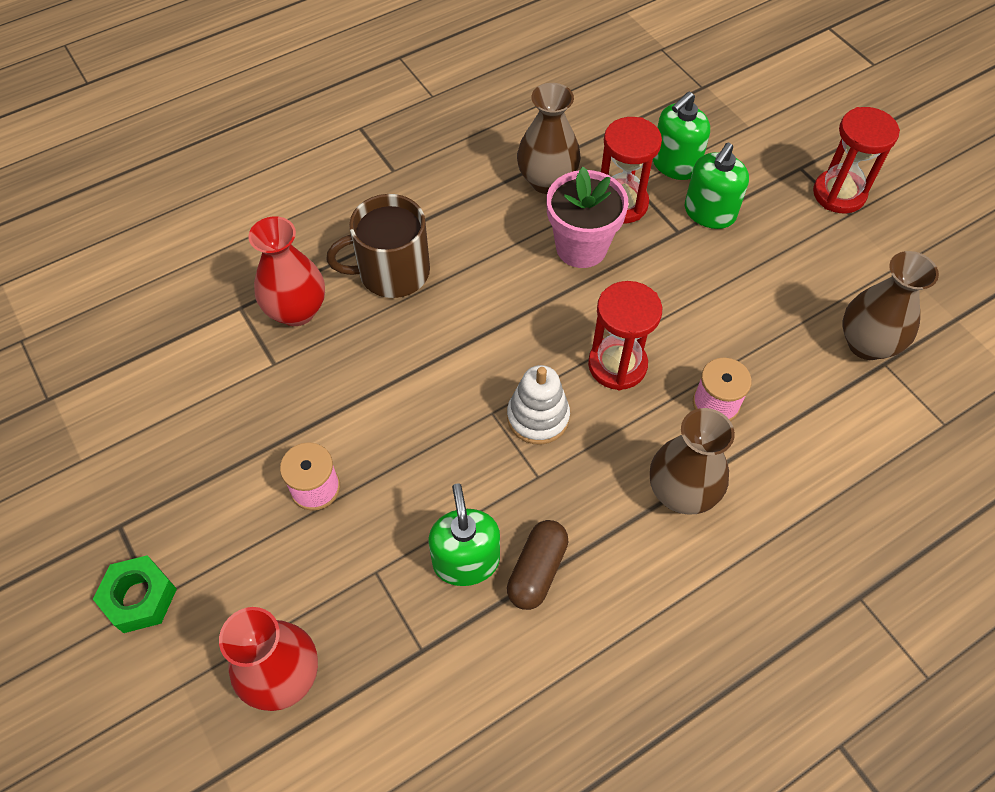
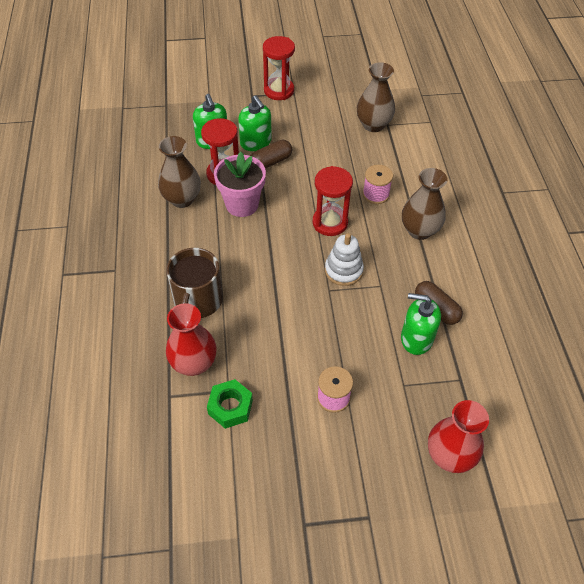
camera: 65 degrees left, 5 degrees down
(140, 598) = (364, 525): green nut -> green nut (230, 407)
(685, 246) = (271, 162): none -> brown capsule

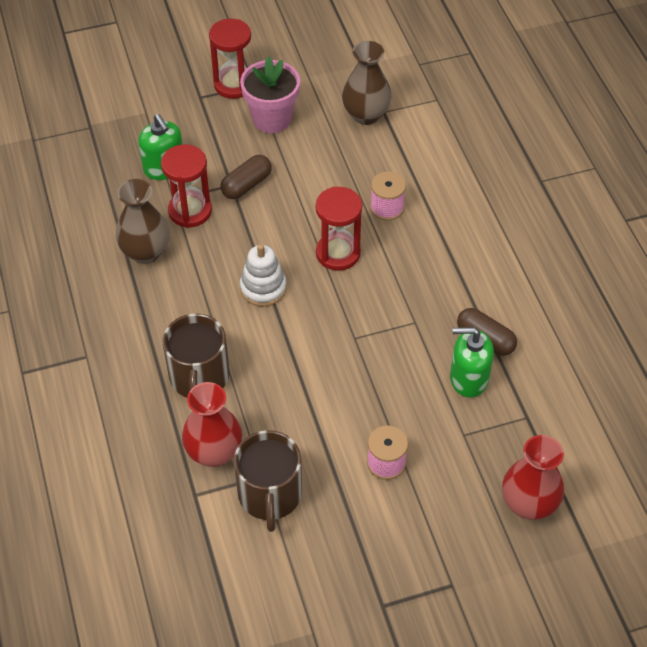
camera: 10 degrees left, 0 degrees up
(230, 407) = (270, 494): green nut -> brown mug
(242, 204) = (223, 247): pink flower pot -> pink flower pot (272, 119)
(256, 142) = (221, 161): green soap dispenser -> none
(343, 270) = (367, 311): white stacking toy -> white stacking toy (263, 288)
(419, 230) = (448, 246): brown vase -> none

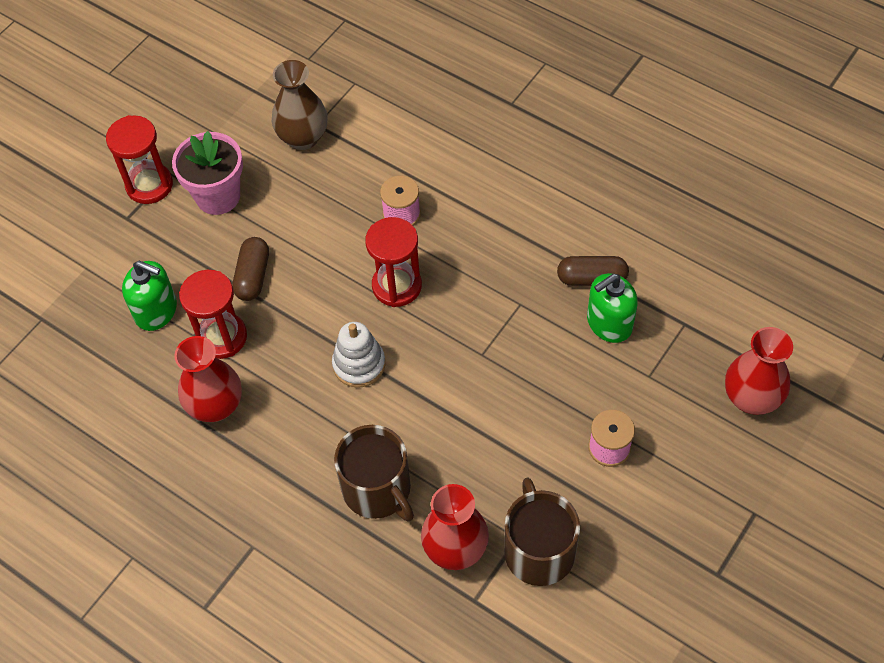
camera: 35 degrees left, 5 degrees up
(146, 252) = (216, 406): brown vase -> red vase
(270, 494) = (539, 550): brown mug -> brown mug turned 150 degrees counterclockwise

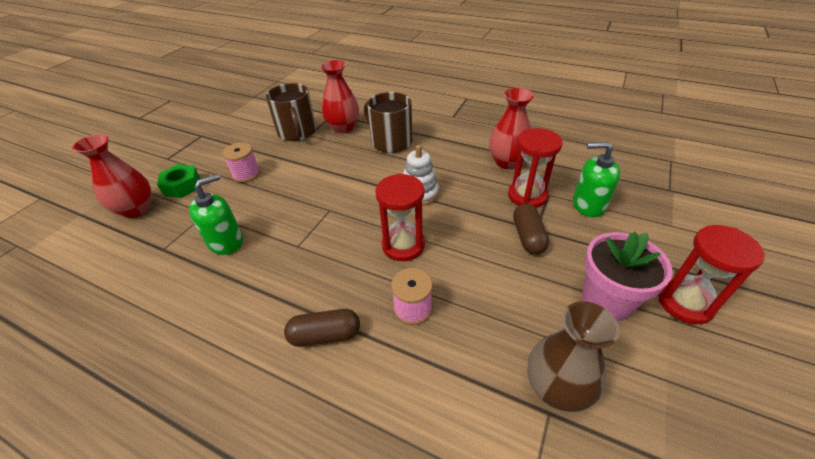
camera: 170 degrees right, 15 degrees down
(591, 278) = (231, 273): brown capsule -> brown capsule (325, 335)
(702, 437) = (182, 186): none -> green nut

